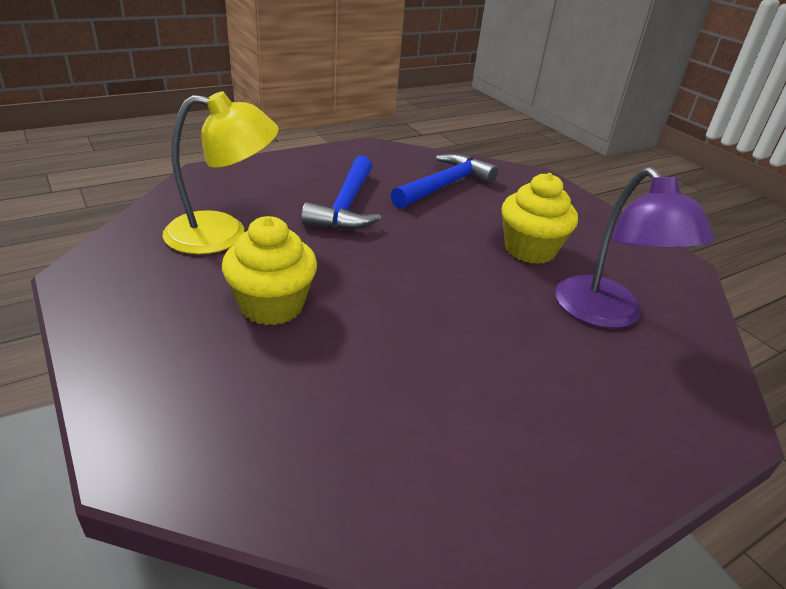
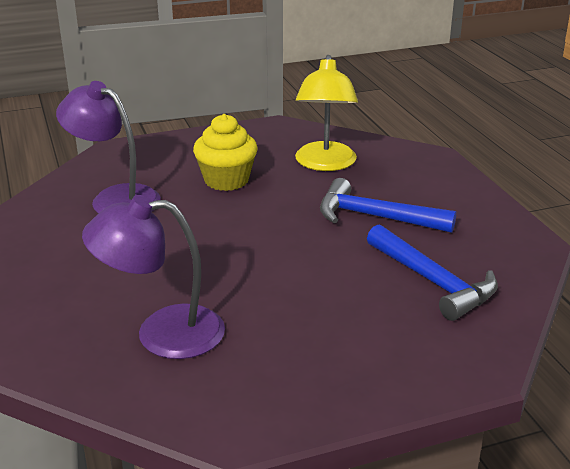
camera: 105 degrees right, 5 degrees down
(344, 413) = (115, 198): none -> purple lamp
(530, 250) = (283, 313): yellow cupcake -> none

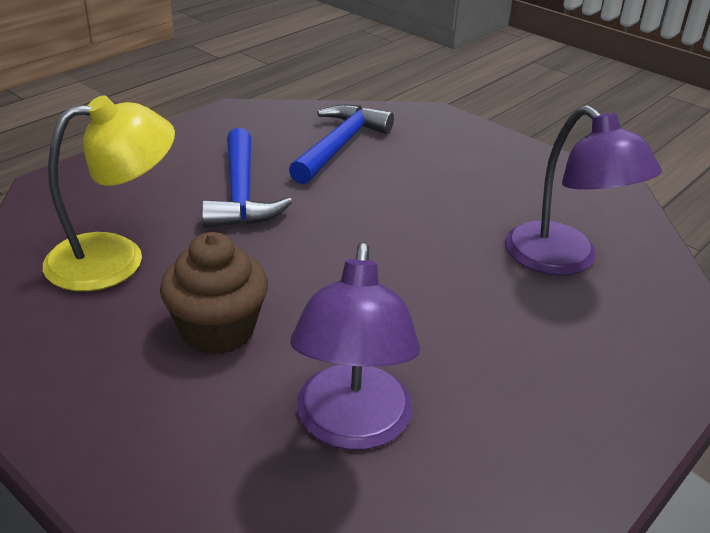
camera: 120 degrees left, 5 degrees up
(226, 180) = (218, 330): yellow cupcake -> brown cupcake

